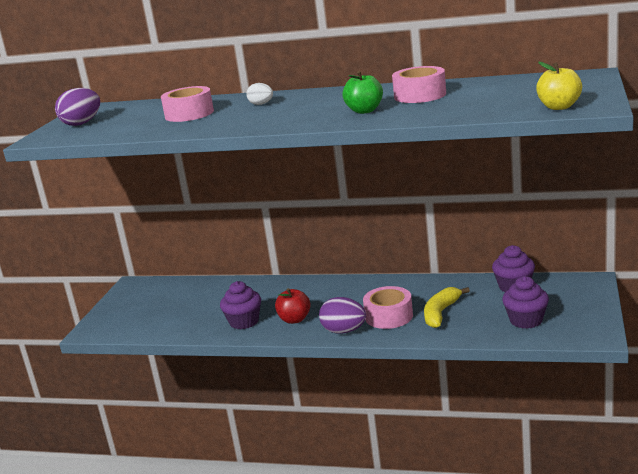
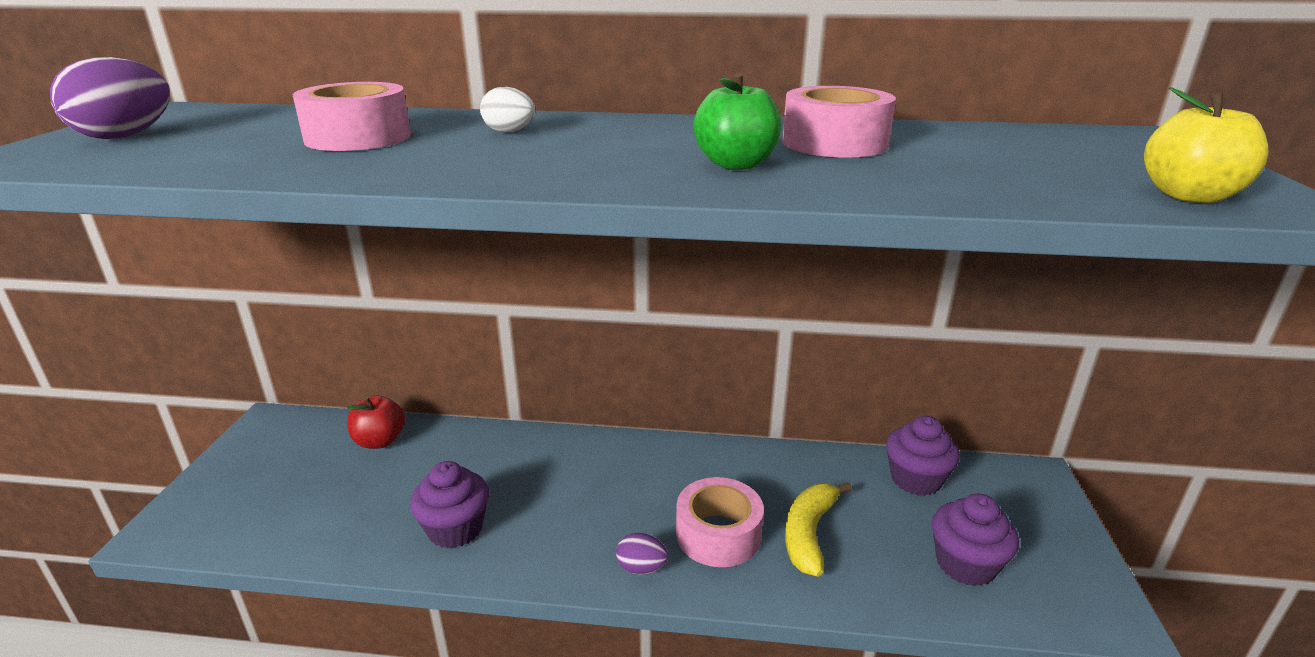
camera: 10 degrees left, 5 degrees up
(294, 319) = (548, 530): red apple -> red apple (380, 441)
(344, 331) = (641, 568): purple egg -> purple egg, size x0.59

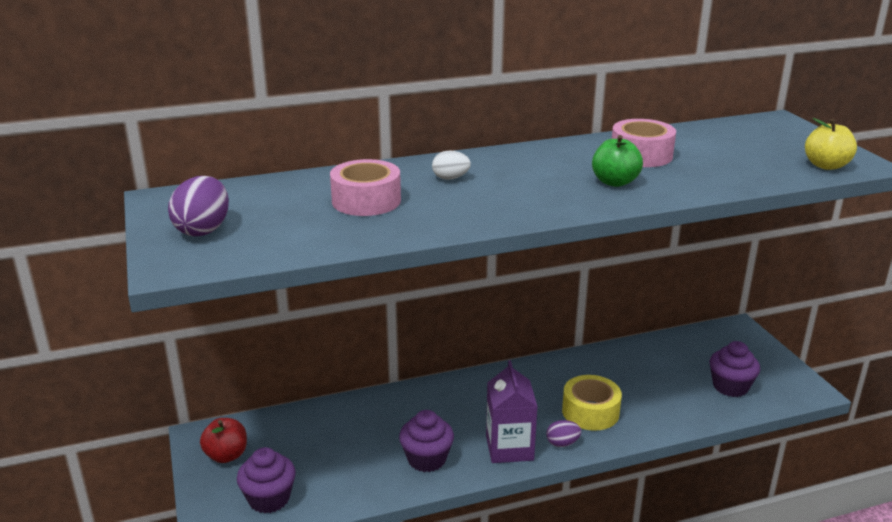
camera: 25 degrees left, 0 degrees up
(380, 441) = (309, 423): red apple -> red apple (226, 455)
(567, 549) = (509, 448): none -> purple carton
(718, 534) = (590, 412): pink tape -> yellow tape
(809, 533) = (640, 396): yellow banana -> none
(915, 479) = (676, 348): purple cupcake -> purple cupcake (269, 499)

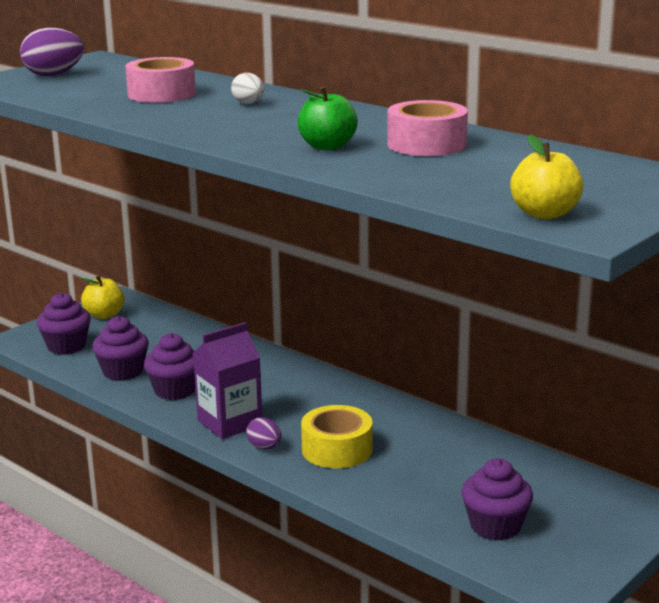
camera: 60 degrees right, 5 degrees down
(226, 455) = (104, 315): red apple -> yellow apple
(361, 478) = (123, 372): none -> purple cupcake

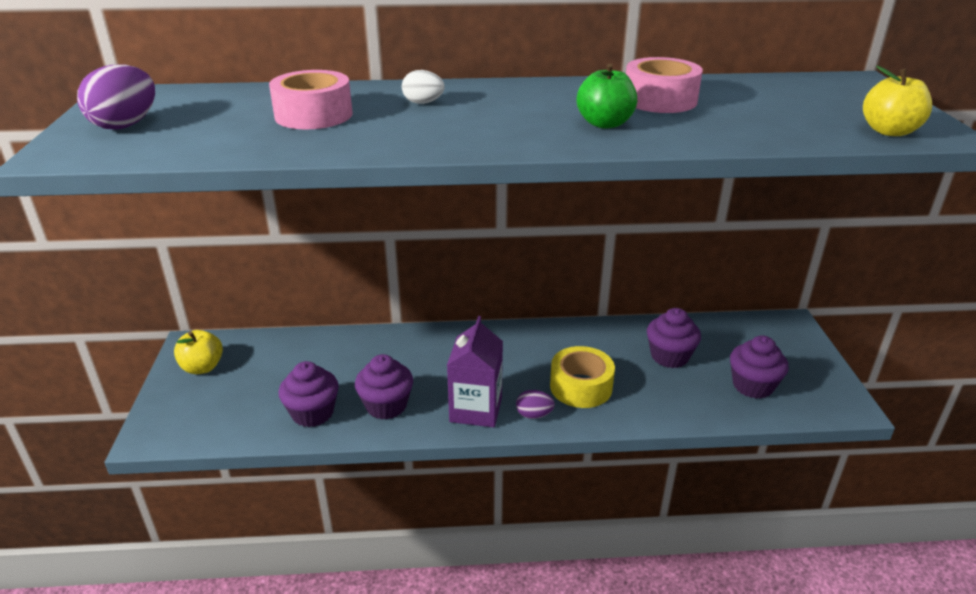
camera: 45 degrees left, 10 degrees up
(66, 346) = (216, 417): purple cupcake -> purple cupcake (669, 356)

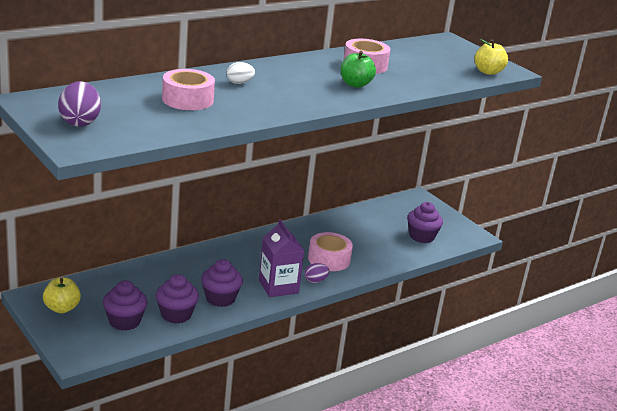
camera: 35 degrees left, 5 degrees down
(581, 387) = (329, 259): yellow tape -> pink tape
(669, 356) = (365, 230): purple cupcake -> purple cupcake (124, 321)

